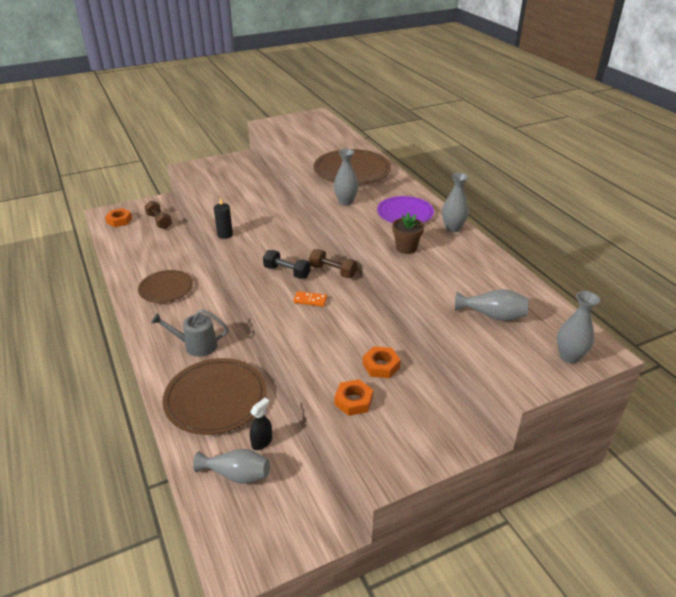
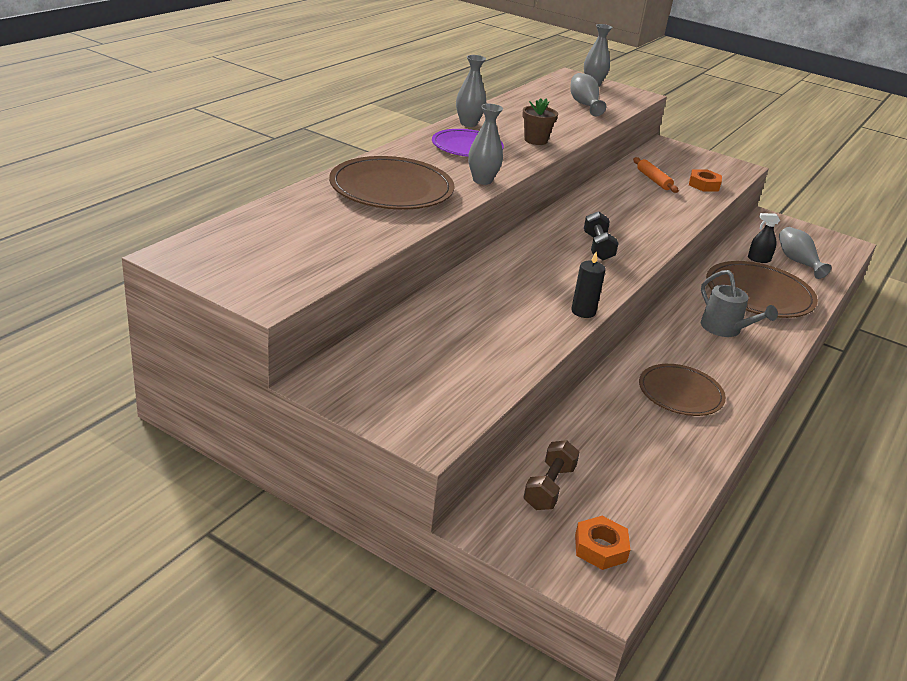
camera: 125 degrees left, 5 degrees down
(310, 300) = (622, 224): orange domino -> none
(332, 271) = (561, 222): brown dumbbell -> none
(381, 366) = (653, 180): orange nut -> orange rolling pin

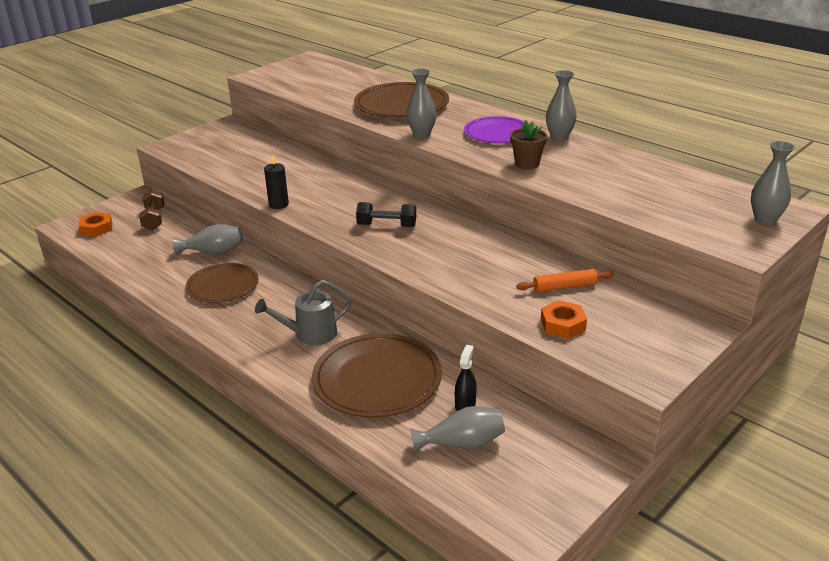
camera: 105 degrees right, 0 degrees up
(549, 487) = (154, 219): brown dumbbell -> brown dumbbell turned 45 degrees clockwise
(584, 104) = (666, 203): grey vase -> grey vase (213, 252)

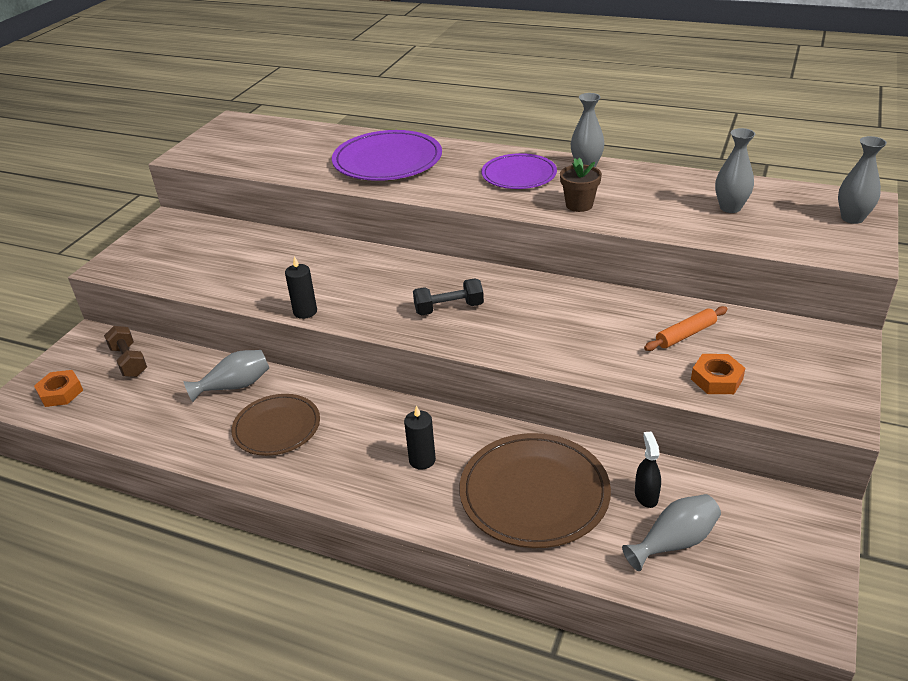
camera: 20 degrees left, 5 degrees up
(310, 334) = (422, 460): grey watering can -> black candle
(401, 105) = (387, 160): brown plate -> purple plate
(421, 134) = (439, 193): grey vase -> grey vase (730, 208)

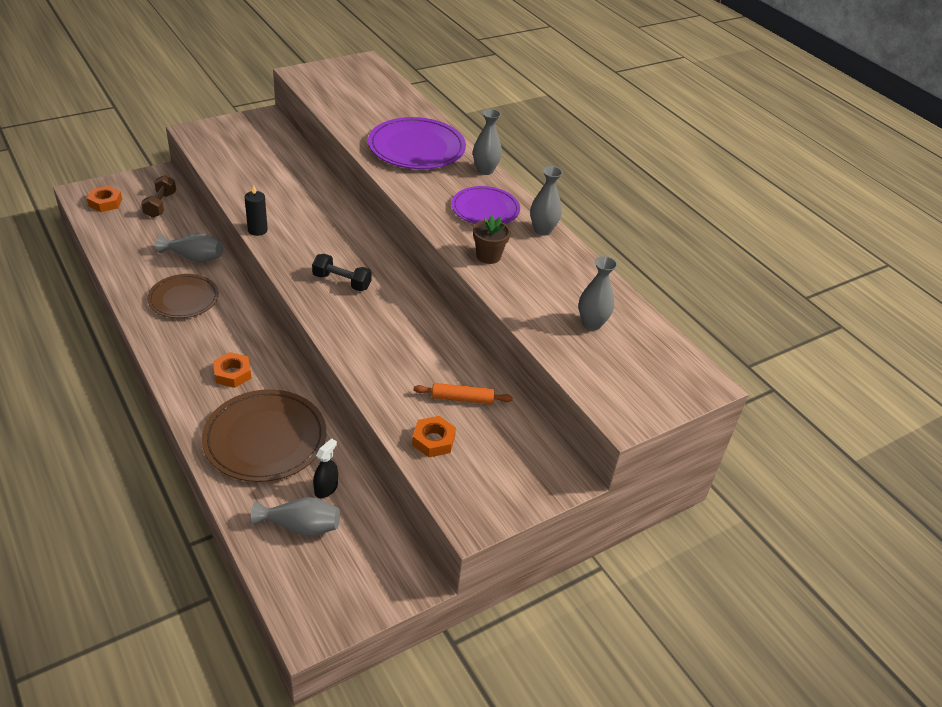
camera: 30 degrees right, 5 degrees up
(422, 460) = (232, 373): black candle -> orange nut
(852, 218) = (670, 389): grey vase -> grey vase (485, 170)

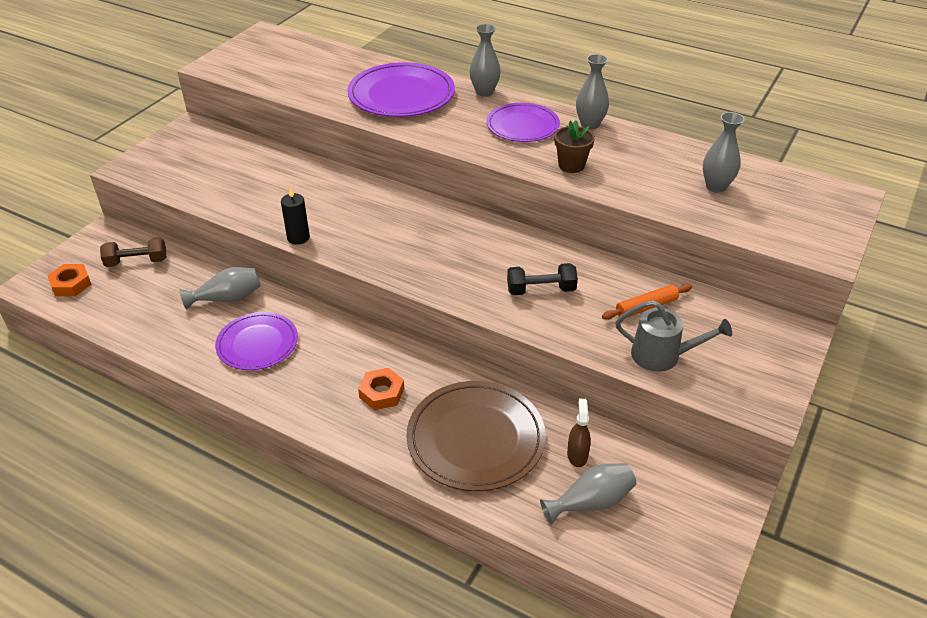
camera: 25 degrees left, 0 degrees up
(160, 205) = (137, 262): brown dumbbell -> brown dumbbell turned 75 degrees counterclockwise
(183, 299) = (257, 344): brown plate -> purple plate
(326, 488) = (577, 455): black spray bottle -> brown spray bottle
(342, 282) = (431, 251): black dumbbell -> black dumbbell (541, 290)
(433, 440) = (662, 356): orange nut -> grey watering can

